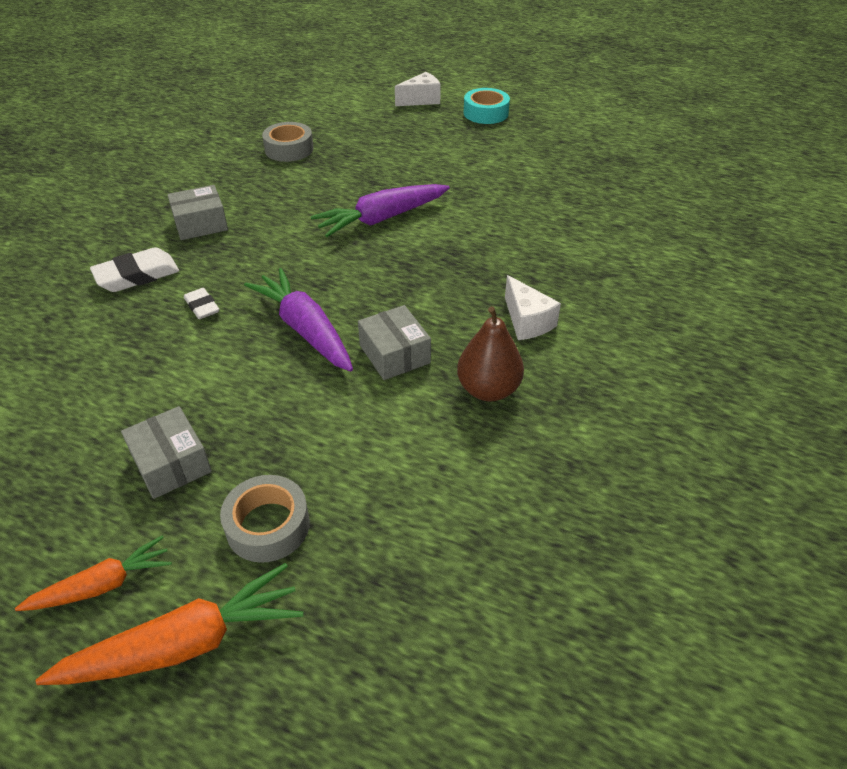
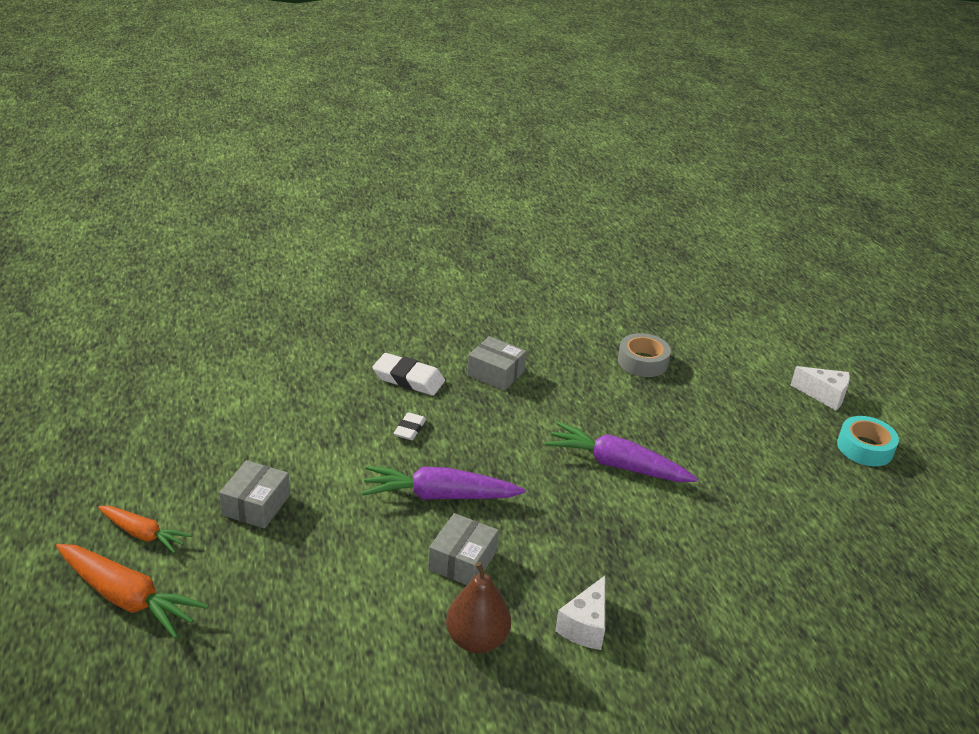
camera: 50 degrees right, 10 degrees down
(268, 525) = (242, 584): grey tape -> none
(305, 329) = (439, 496): purple carrot -> purple carrot turned 105 degrees counterclockwise

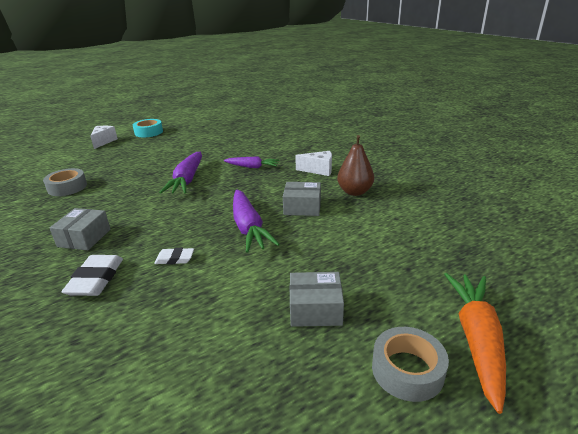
camera: 105 degrees left, 5 degrees down
(143, 534) = (407, 370): orange carrot -> grey tape
(637, 545) = (252, 167): none -> purple carrot

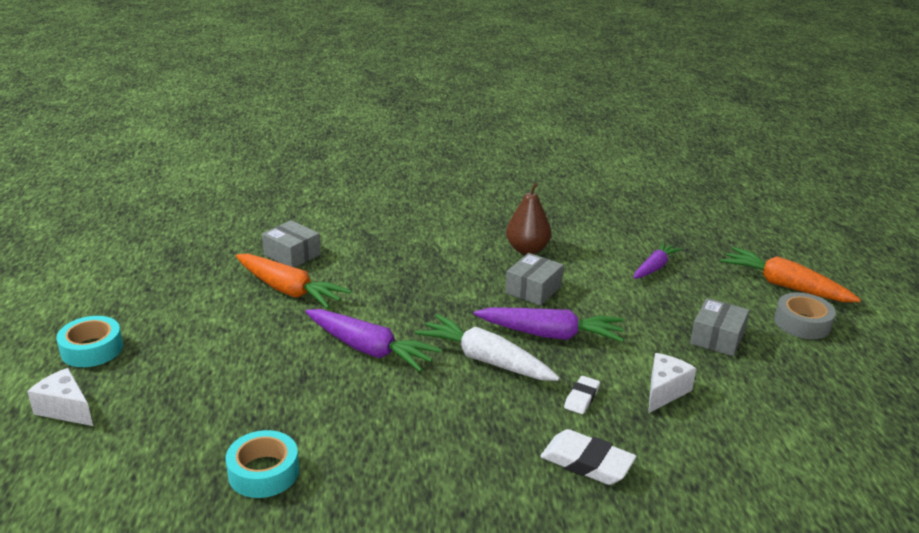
camera: 65 degrees left, 0 degrees up
(67, 187) = (263, 472): grey tape -> turquoise tape
(84, 238) = (472, 465): grey box -> grey box (292, 255)
(199, 214) = (486, 360): none -> white carrot
(228, 148) = (289, 290): none -> orange carrot
(252, 167) = (384, 290): purple carrot -> purple carrot (654, 267)
(319, 170) = (448, 250): white cheese -> white cheese (664, 391)

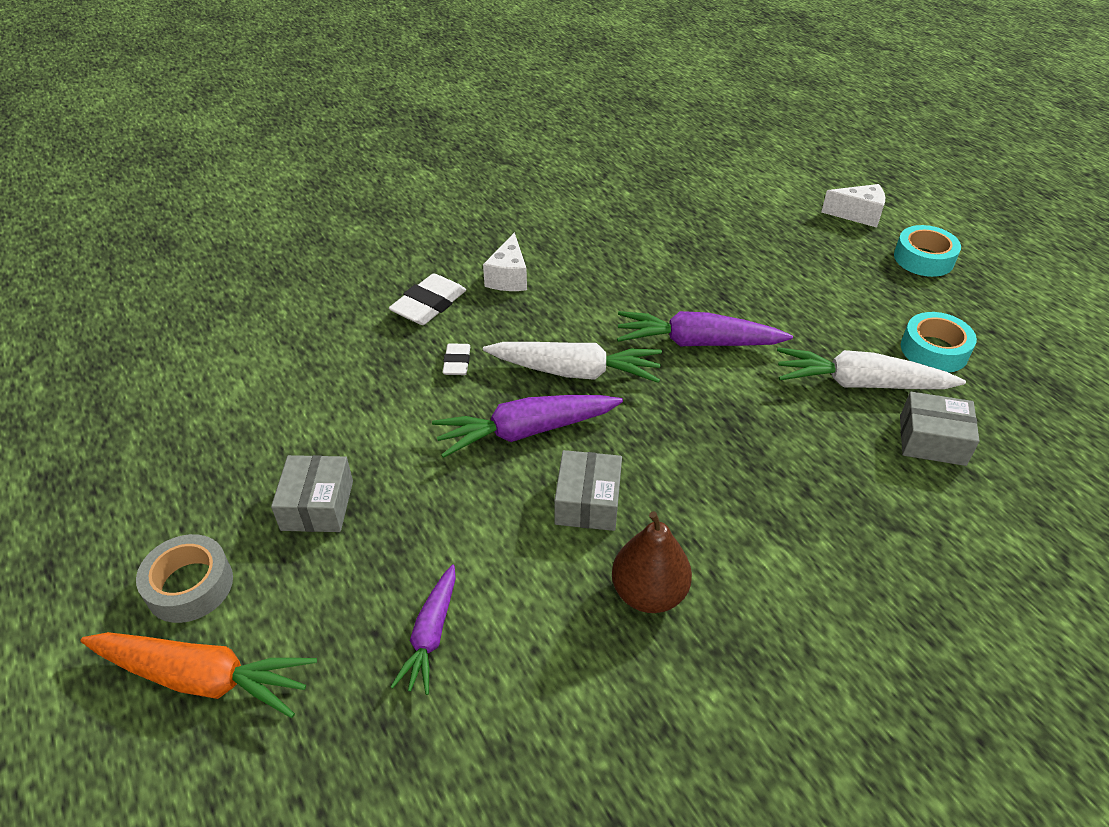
camera: 155 degrees right, 15 degrees up
(263, 472) = (666, 223): turquoise tape -> turquoise tape (934, 350)
(289, 290) = (860, 384): orange carrot -> white carrot
(586, 463) = (429, 305): white eraser -> white eraser turned 60 degrees counterclockwise
(664, 391) = (373, 399): white cheese -> white cheese (508, 277)

